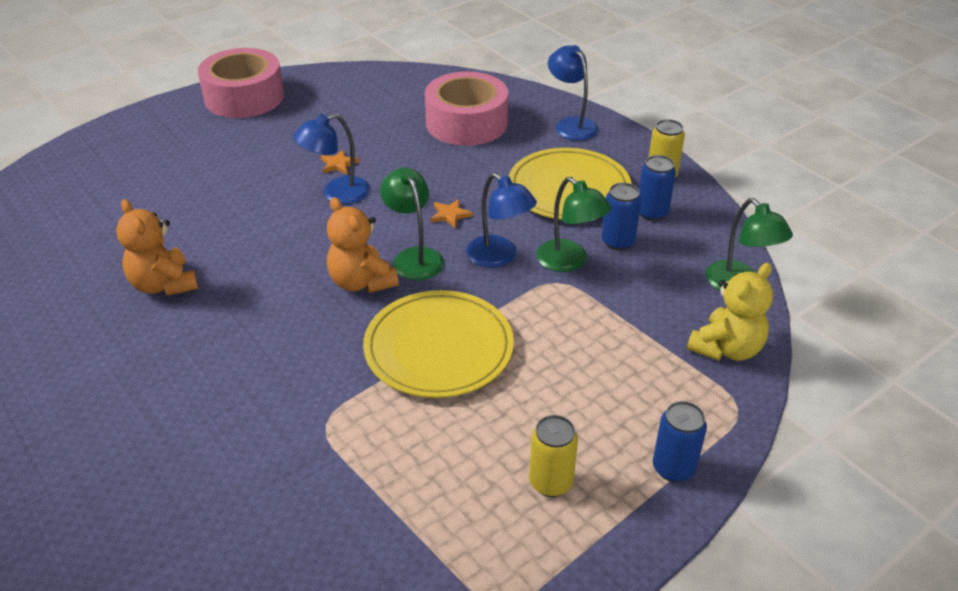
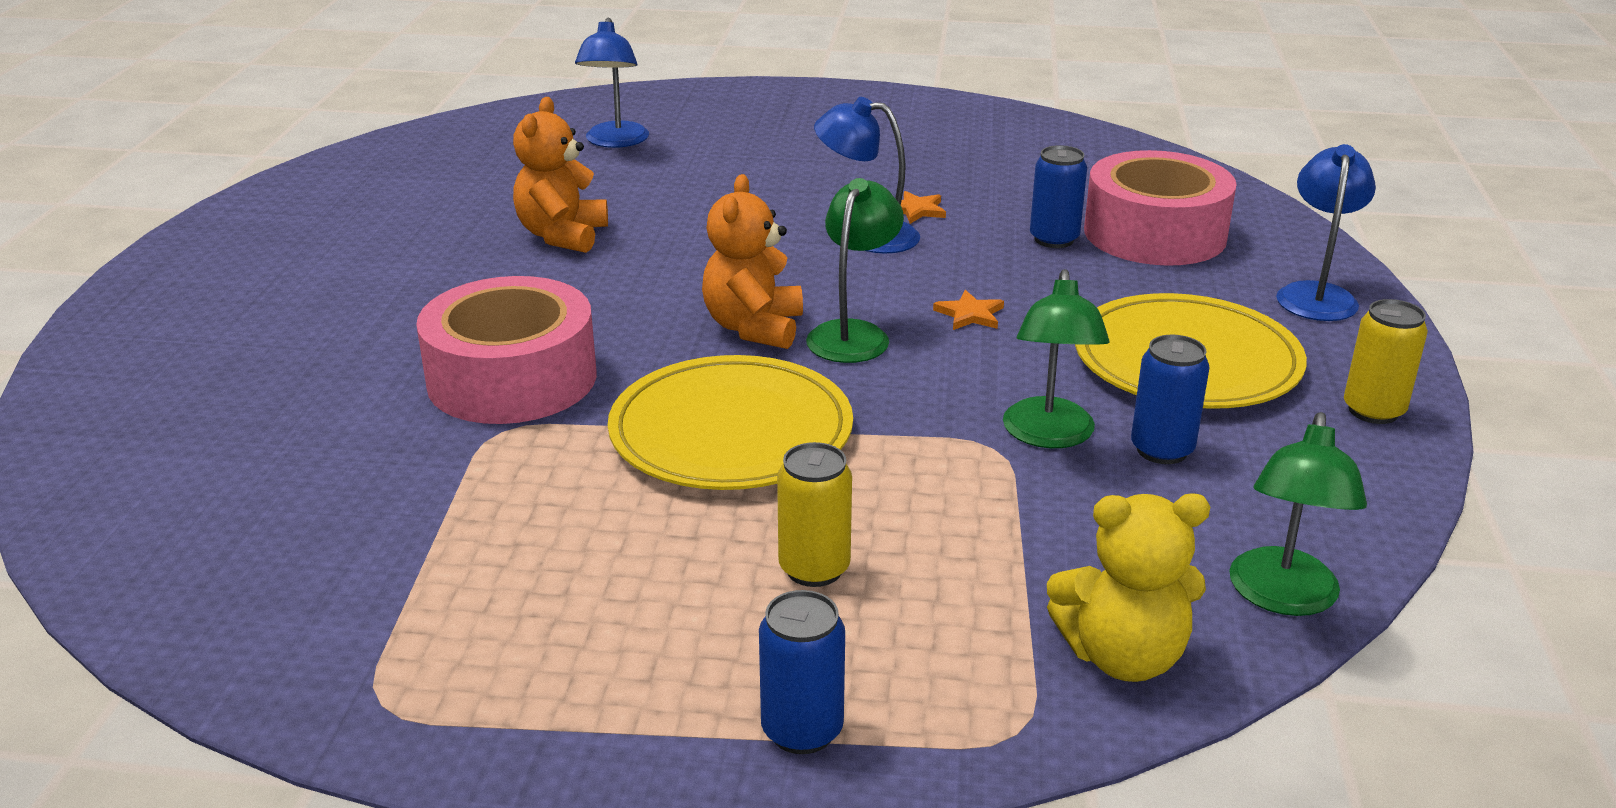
camera: 45 degrees right, 10 degrees down
(244, 97) = (913, 110): pink tape -> pink tape (512, 378)
(499, 257) = (960, 384): blue lamp -> blue lamp (615, 142)
(550, 482) = (628, 636): yellow can -> yellow can (814, 569)
(652, 213) = (1277, 444): blue can -> blue can (1054, 239)

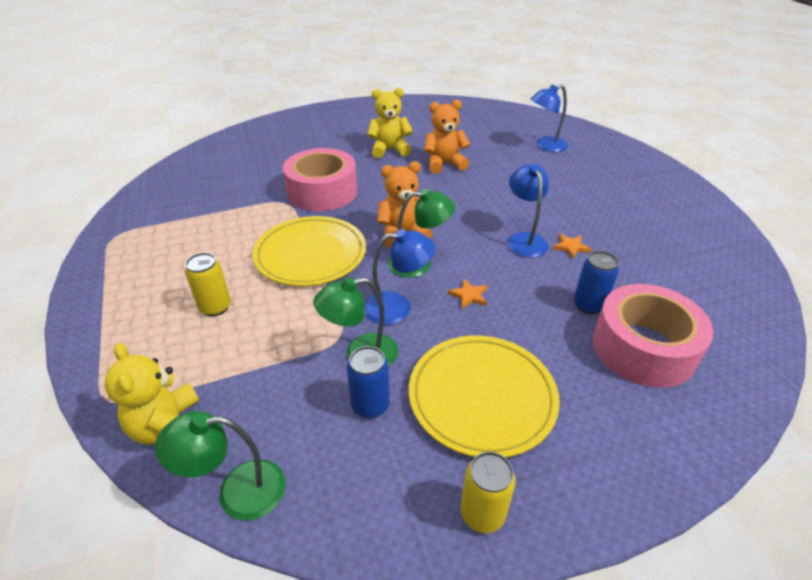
camera: 65 degrees right, 10 degrees up
(434, 273) = (389, 150): none -> yellow teddy bear
(802, 730) = (106, 335): blue can -> none
(1316, 294) = (634, 453): blue lamp -> blue lamp (397, 307)

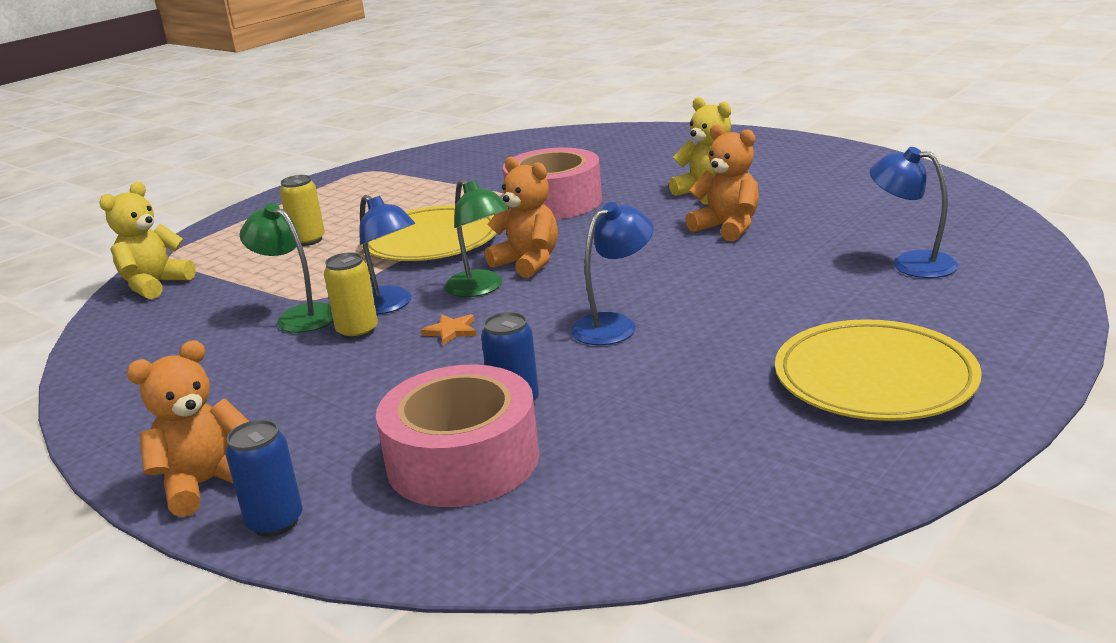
camera: 60 degrees right, 15 degrees down
(237, 491) = (106, 331): green lamp -> none
(370, 405) = (234, 343): blue can -> blue can (275, 522)
(482, 397) = (287, 389): yellow plate -> yellow plate (874, 378)
(482, 513) = (134, 434): yellow can -> yellow can (357, 331)
(571, 247) = (639, 357): orange star -> none
(599, 483) = (206, 484): none -> orange teddy bear

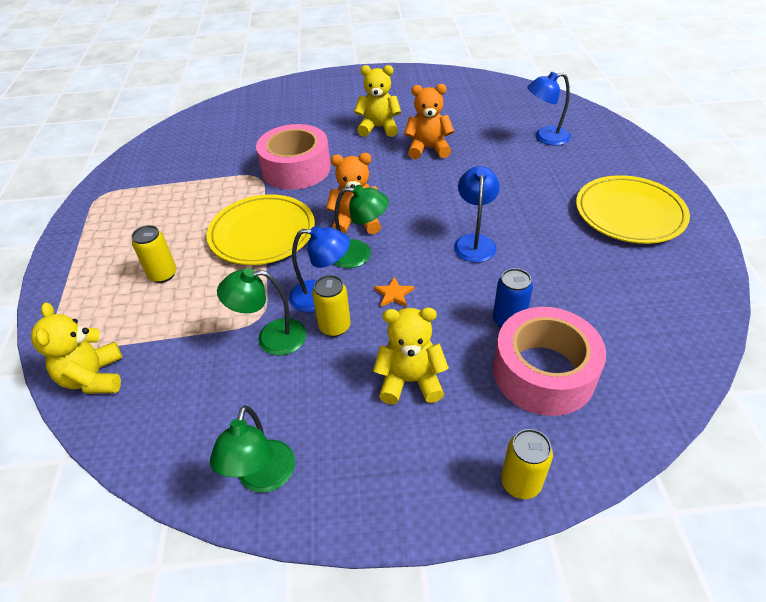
camera: 45 degrees left, 20 degrees up
(128, 400) = (263, 478): none -> green lamp
(206, 484) = (437, 493): orange teddy bear -> none
(275, 522) = (520, 482): blue can -> yellow can
(338, 399) = (410, 381): none -> yellow teddy bear

